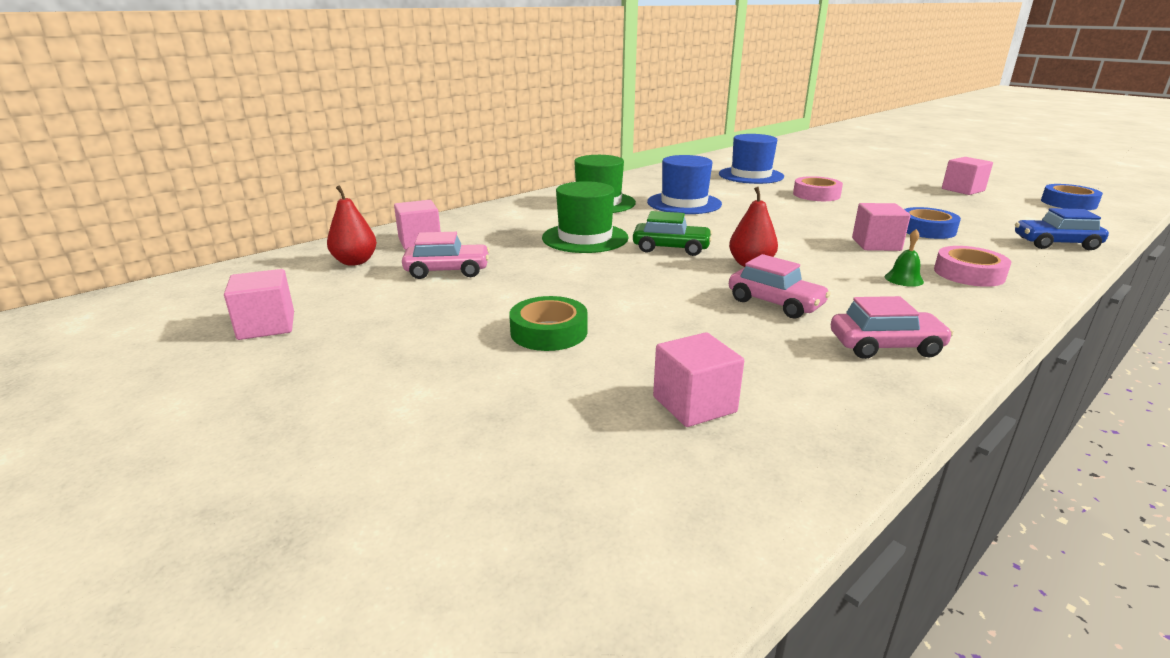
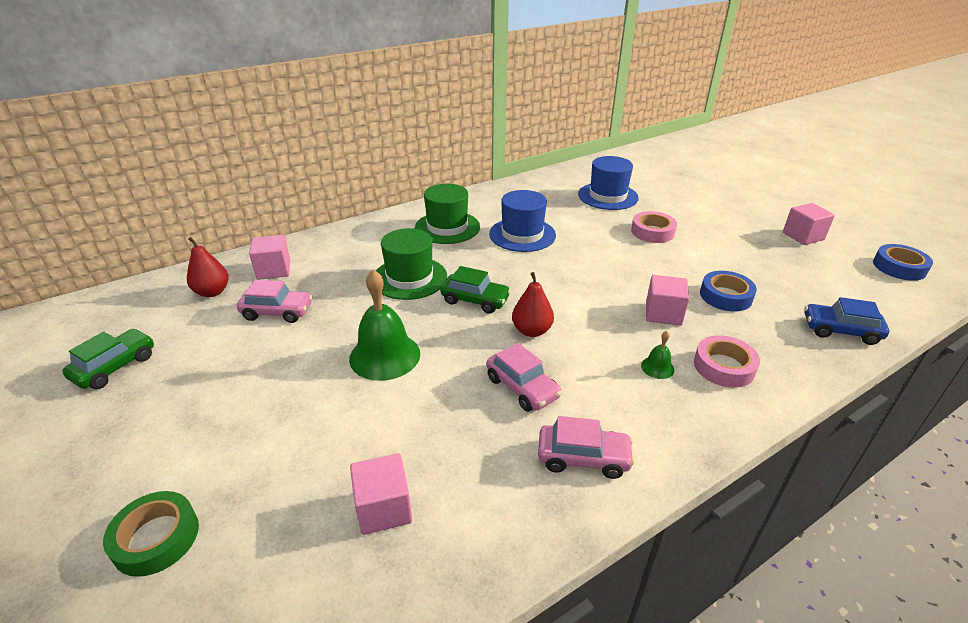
camera: 10 degrees right, 10 degrees up
(266, 326) = (115, 367): pink cube -> green car
(549, 332) = (318, 402): green tape -> green tape (156, 538)
(601, 293) = (384, 356): none -> green bell

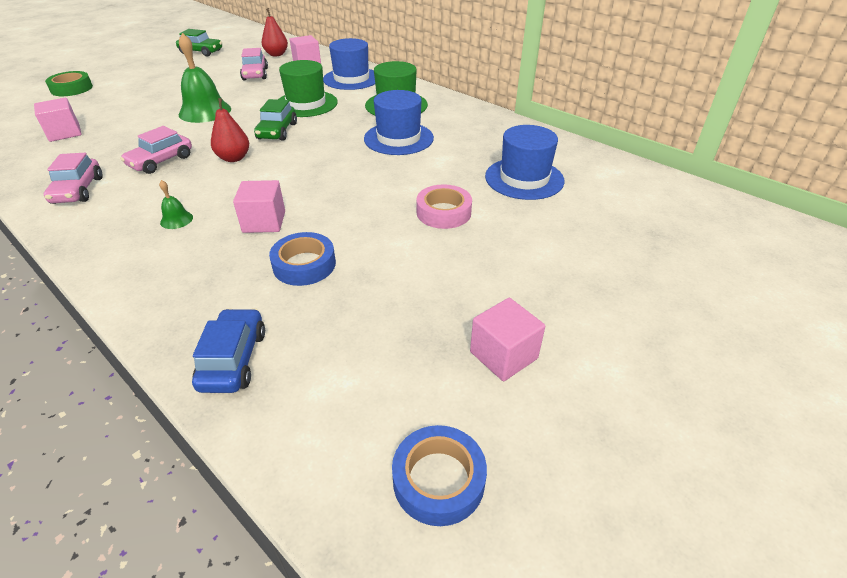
camera: 75 degrees right, 5 degrees up
(355, 244) = (351, 79): none -> blue hat
(724, 367) = (172, 258): pink tape -> none

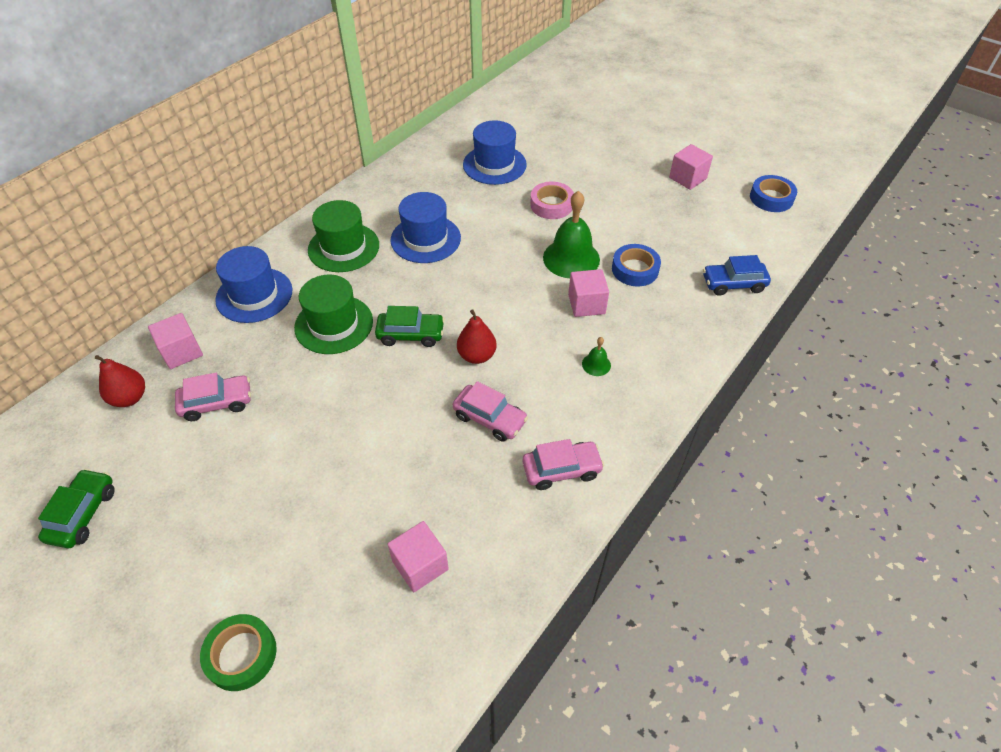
camera: 95 degrees left, 10 degrees up
(205, 111) = (352, 422): green bell -> green bell (571, 258)

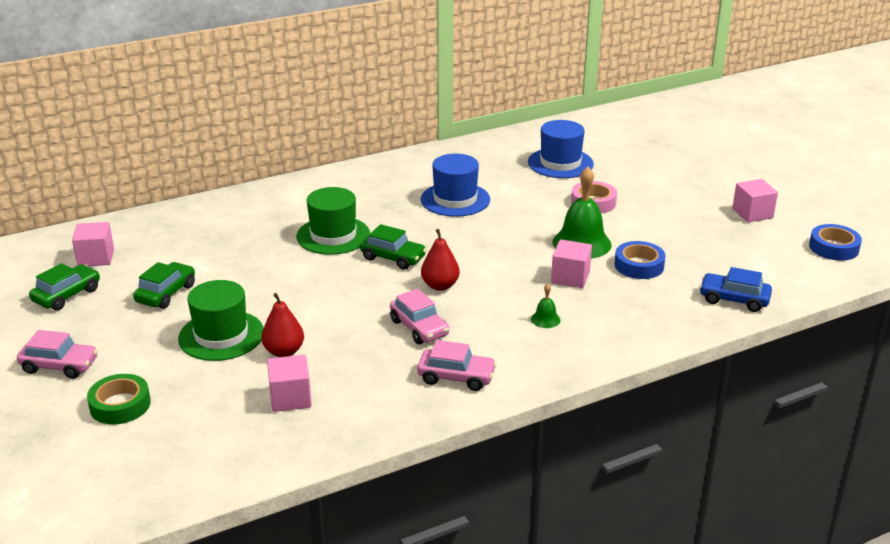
camera: 25 degrees right, 20 degrees down
(129, 398) = (144, 239): red pear -> red pear (284, 351)
(181, 352) = (201, 222): pink cube -> pink cube (96, 258)
(200, 468) = (166, 293): none -> green car
(217, 403) = (206, 259): pink car -> pink car (59, 366)
(254, 295) = (282, 202): blue hat -> none
(343, 247) = (379, 189): green hat -> green hat (221, 335)

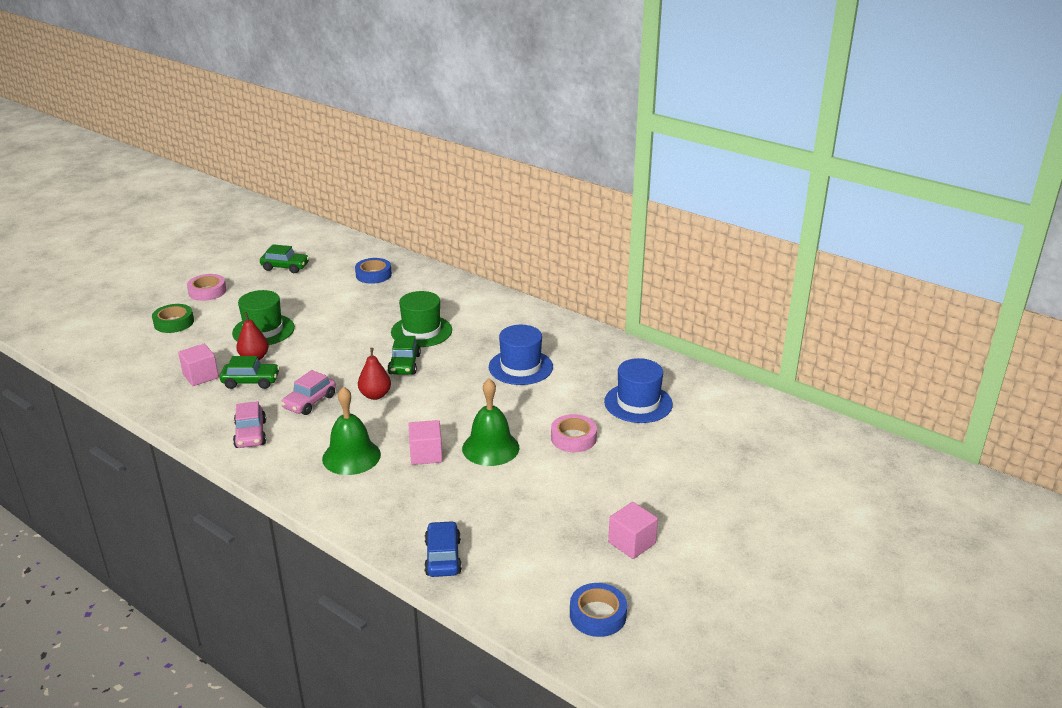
camera: 65 degrees right, 0 degrees up
(59, 366) = (207, 291): pink car -> pink tape
(96, 258) = (335, 260): pink cube -> none
(166, 293) = (304, 296): green car -> green car (251, 381)
(545, 319) = (351, 456): green bell -> green bell, size x2.22
(639, 265) = (471, 488): blue tape -> blue tape (373, 275)

